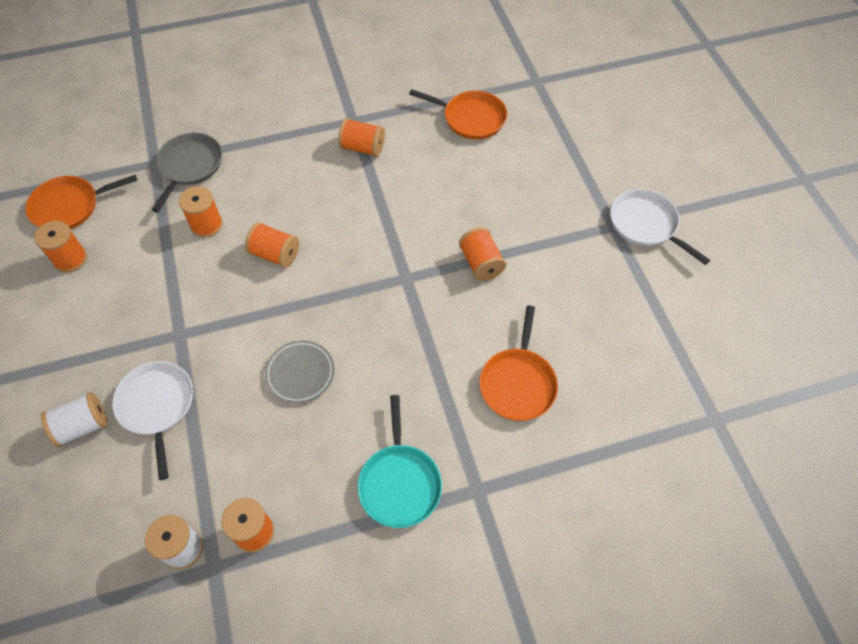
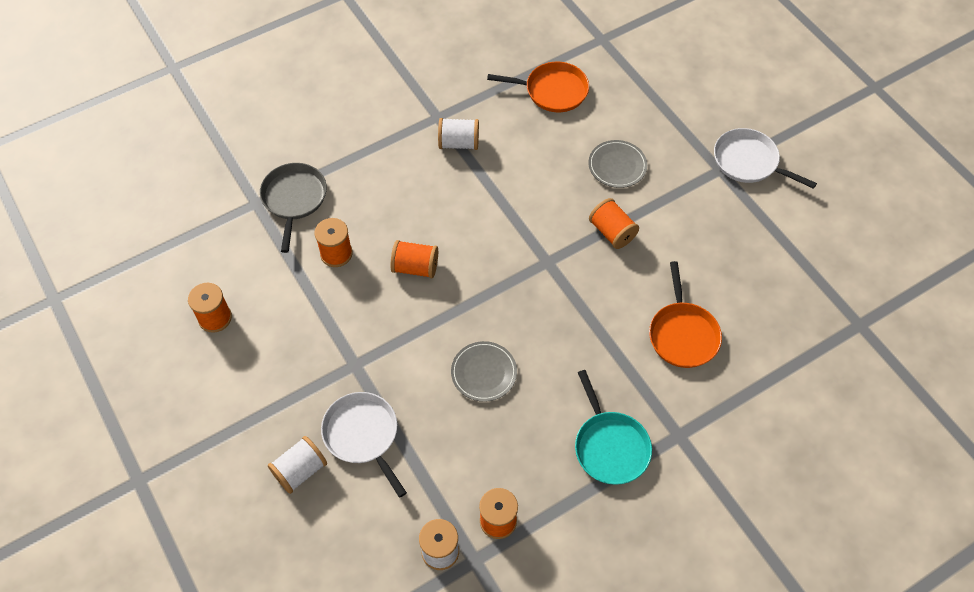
camera: 15 degrees left, 0 degrees up
(69, 207) = (189, 266): orange pan -> none
(362, 148) = (458, 143): orange spool -> white spool
(509, 201) = (617, 166): none -> grey plate

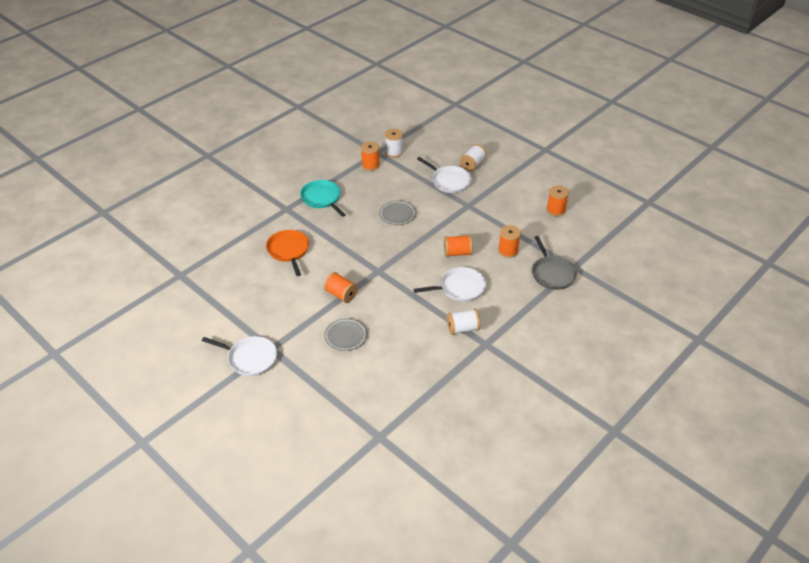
camera: 165 degrees right, 15 degrees down
(437, 205) = (460, 288): none -> white pan
(553, 91) = (407, 382): orange pan -> none

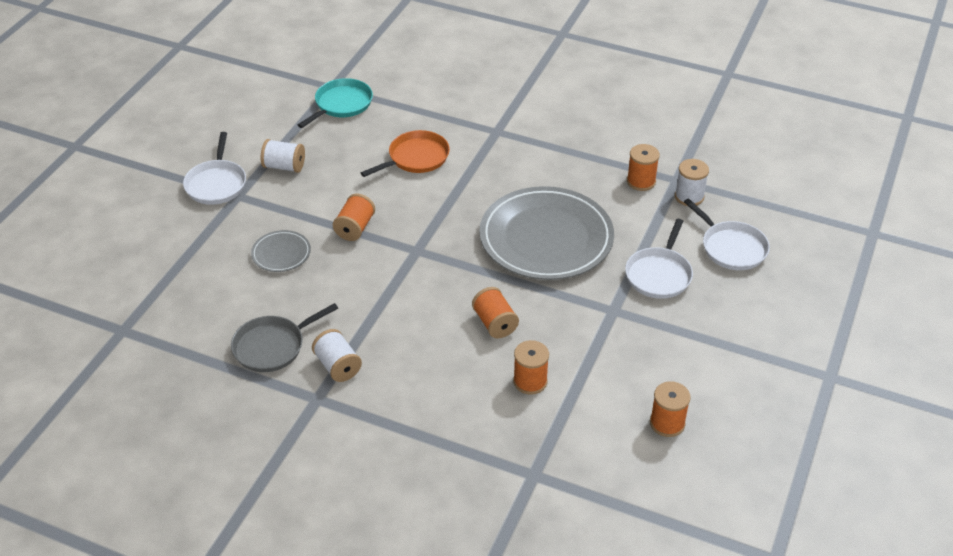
camera: 70 degrees right, 0 degrees up
(322, 198) = (536, 156): turquoise pan -> turquoise pan (341, 104)
(397, 214) = (546, 238): grey plate -> grey plate, size x2.29
(460, 288) = (420, 343): white pan -> white pan (731, 248)
(472, 165) = (719, 292): white spool -> white spool (284, 166)
(552, 274) = (503, 448): grey pan -> grey pan (272, 347)

